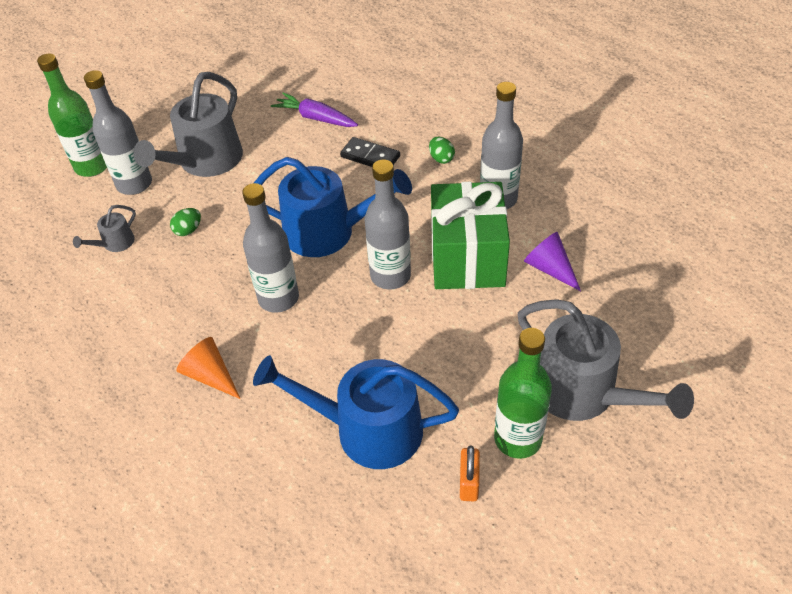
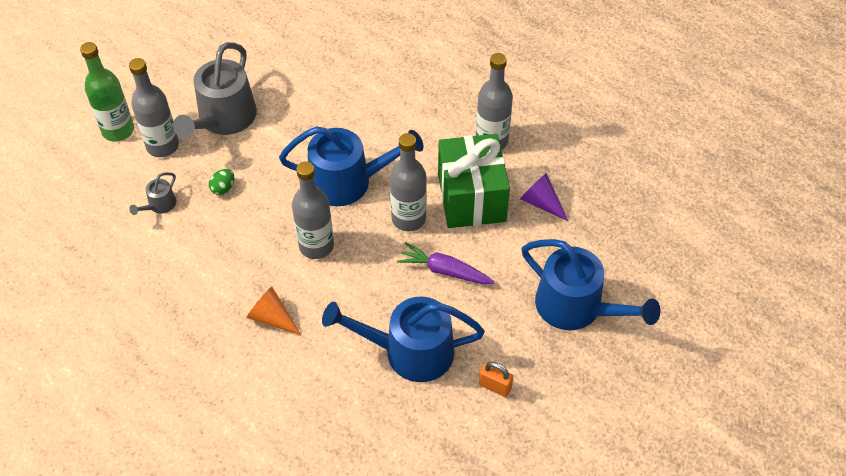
camera: 10 degrees left, 5 degrees up
(316, 118) = (317, 69): purple carrot -> purple carrot (444, 271)
(370, 156) = (373, 105): black domino -> none
(441, 158) = (437, 104): green egg -> none
(469, 483) = (495, 386): orange padlock -> orange padlock turned 60 degrees counterclockwise
(517, 439) = (529, 348): green bottle -> none
(582, 392) = (576, 307): grey watering can -> blue watering can

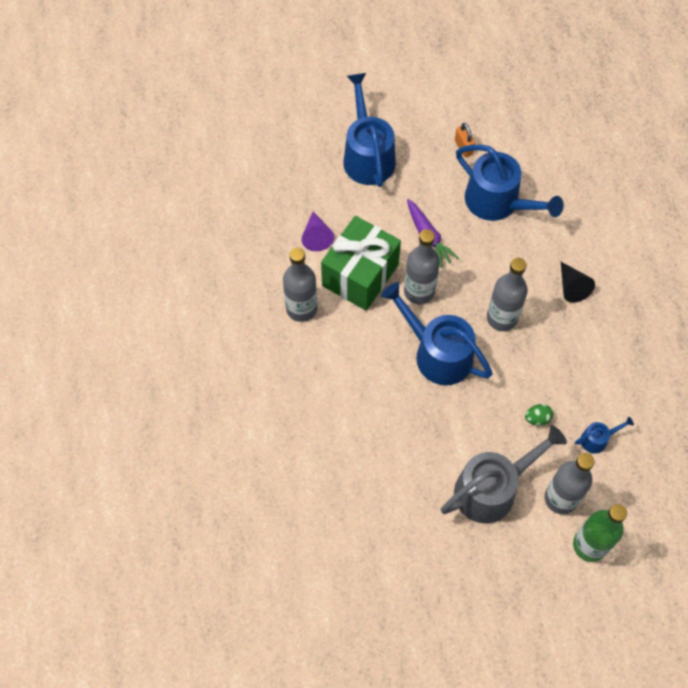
camera: 140 degrees left, 10 degrees up
(160, 205) = (597, 439): grey watering can -> blue watering can
(272, 318) = (571, 287): orange cone -> black cone

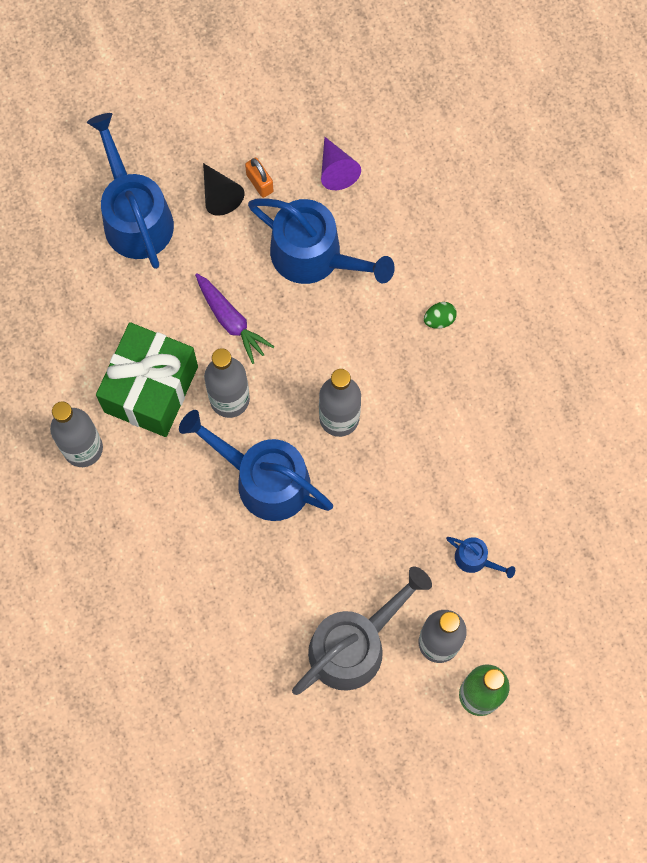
camera: 10 degrees left, 10 degrees up
(316, 236) = (86, 344): purple cone -> purple cone (336, 170)
(537, 418) = (399, 544): green egg -> green egg (439, 319)
(571, 287) = (422, 360): black cone -> black cone (219, 194)
(597, 439) = (475, 559): blue watering can -> blue watering can turned 60 degrees clockwise

